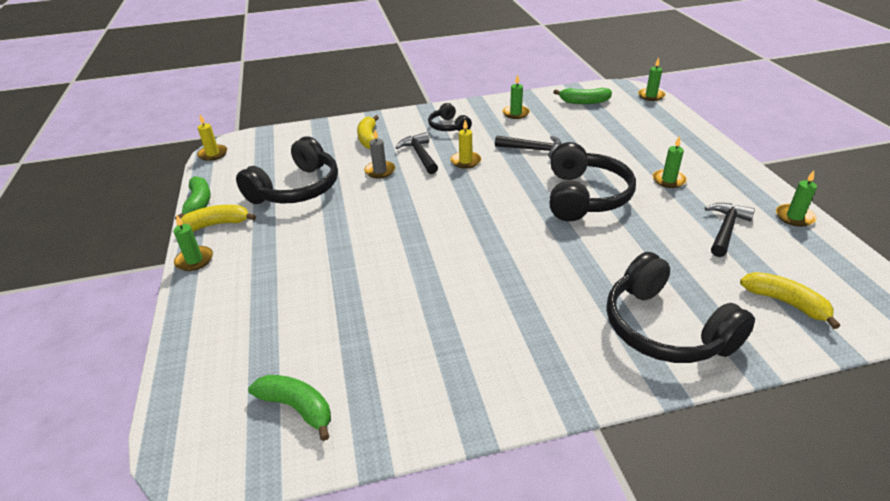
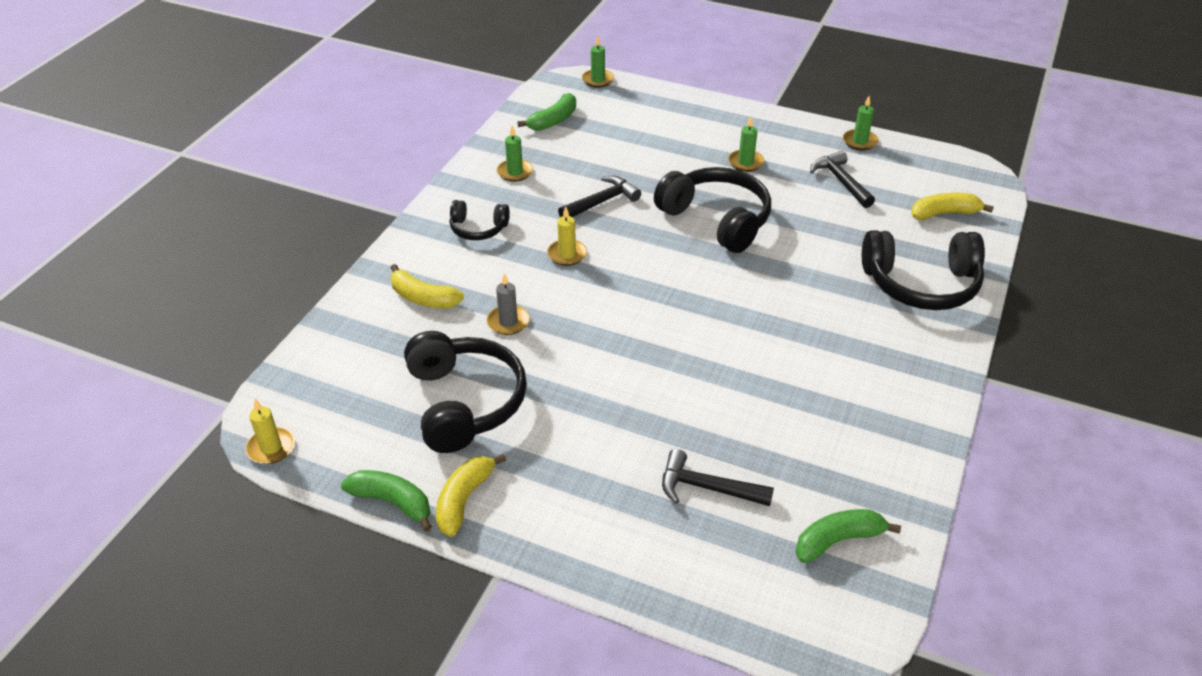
camera: 55 degrees left, 5 degrees up
(194, 260) = (522, 544): green candle -> none
(420, 155) = (512, 278): black hammer -> black hammer (706, 488)

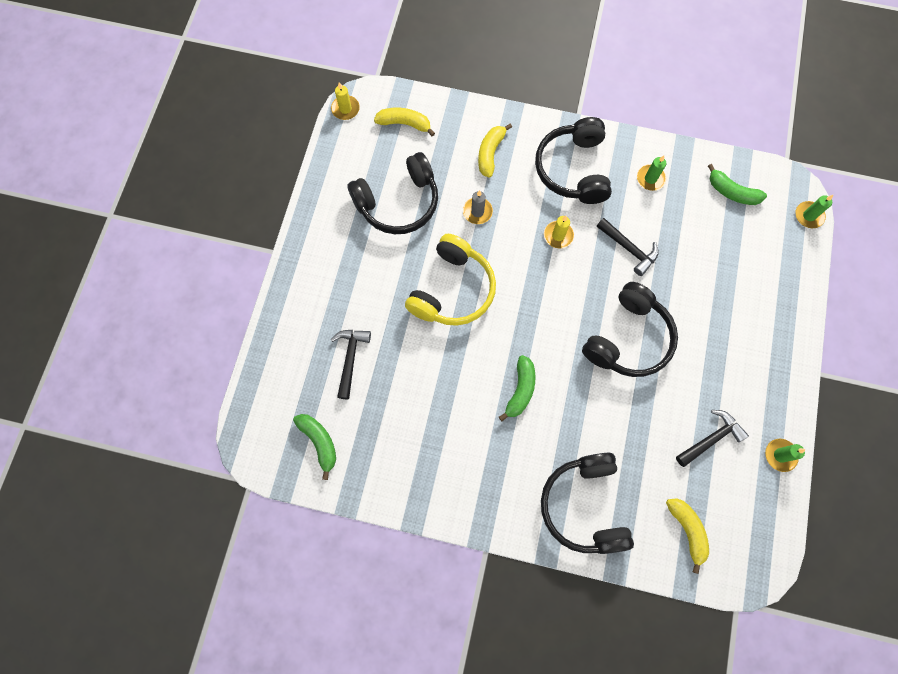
camera: 80 degrees right, 30 degrees up
(393, 502) = (315, 184): green banana -> green banana (520, 390)
(464, 499) = (322, 221): yellow banana -> yellow banana (405, 124)
(478, 228) = (573, 169): black headphones -> black headphones, size x1.87
(619, 362) = (452, 290): none -> yellow headphones
(745, 162) = (716, 355): green candle -> none

